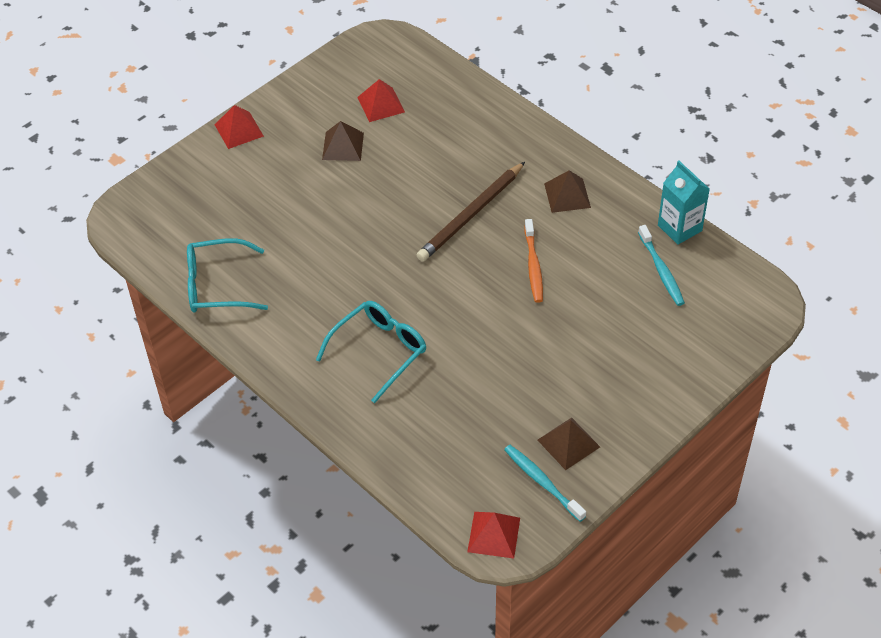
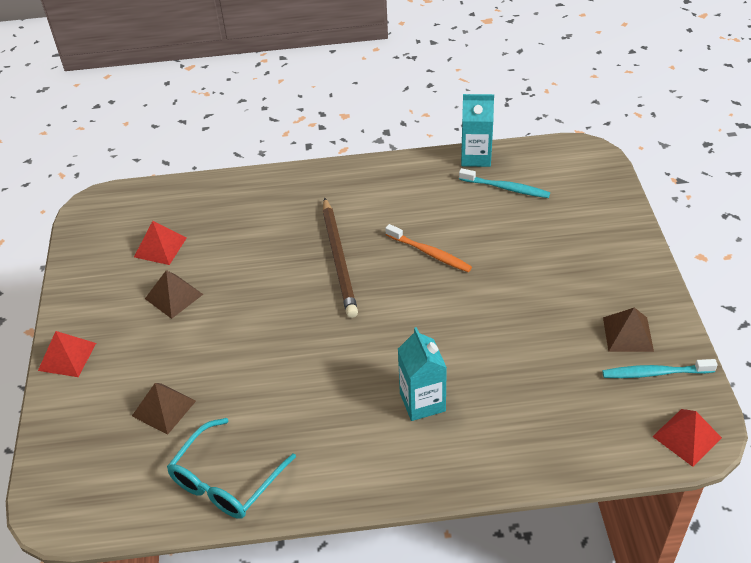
camera: 50 degrees left, 5 degrees down
(379, 351) = (422, 402): turquoise glasses -> turquoise carton
(567, 195) = (381, 195): brown pyramid -> brown pyramid (164, 408)

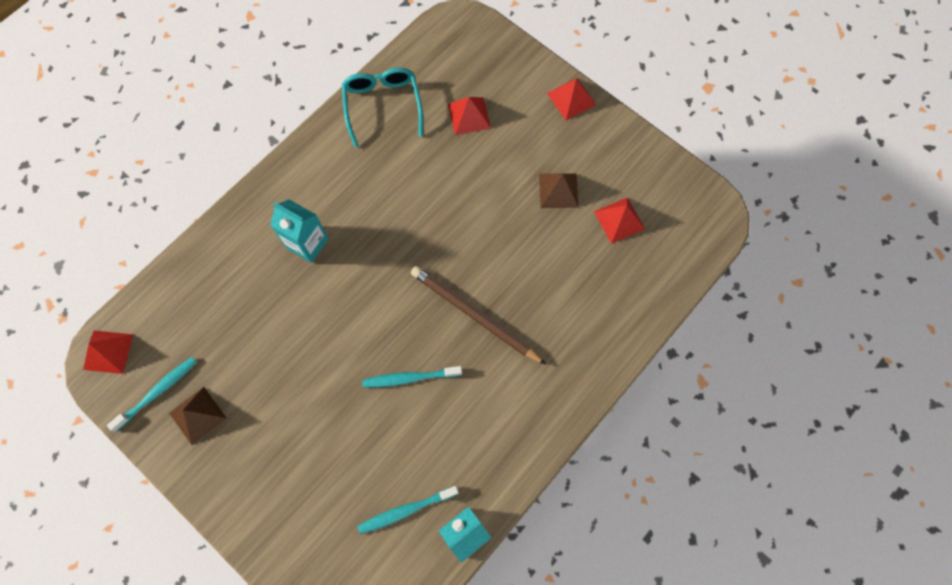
camera: 135 degrees right, 25 degrees up
(164, 408) = (469, 116): brown pyramid -> red pyramid
(430, 253) = (410, 378): orange toothbrush -> turquoise toothbrush

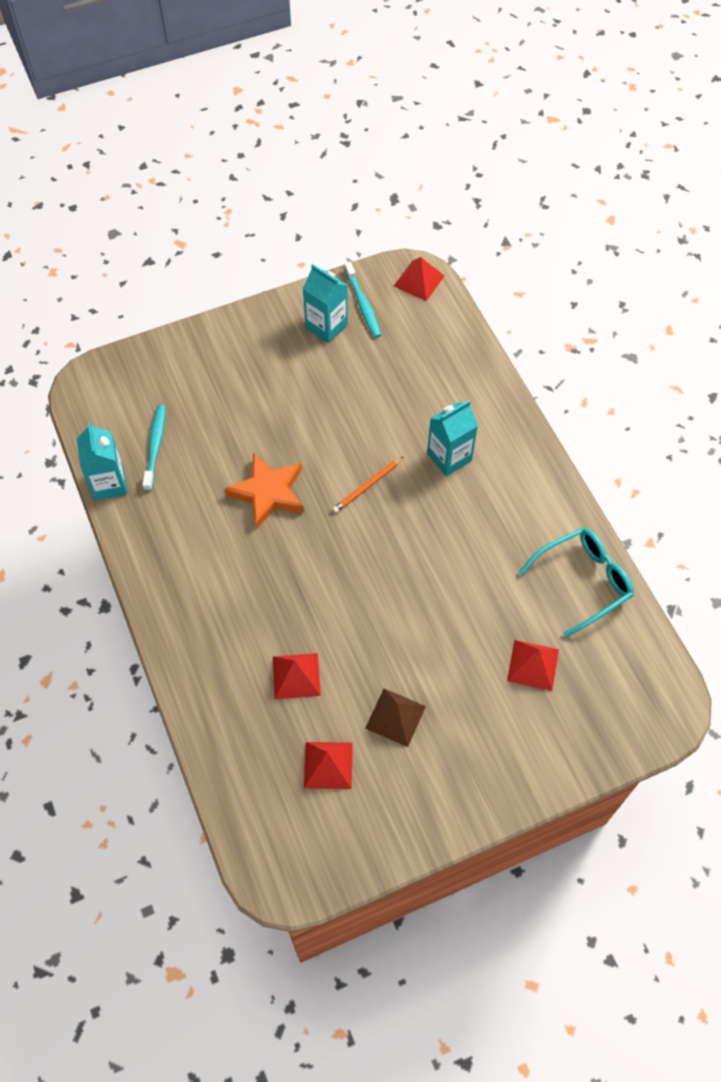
camera: 115 degrees right, 10 degrees down
(197, 415) = (326, 326): brown pyramid -> turquoise carton
(366, 297) = (367, 486): none -> orange pencil
(383, 106) = (583, 581): turquoise glasses -> turquoise glasses turned 45 degrees counterclockwise
(410, 378) = (268, 493): turquoise toothbrush -> orange star
(474, 315) = (298, 572): brown pencil -> none
(571, 99) = (508, 790): red pyramid -> red pyramid (296, 675)

